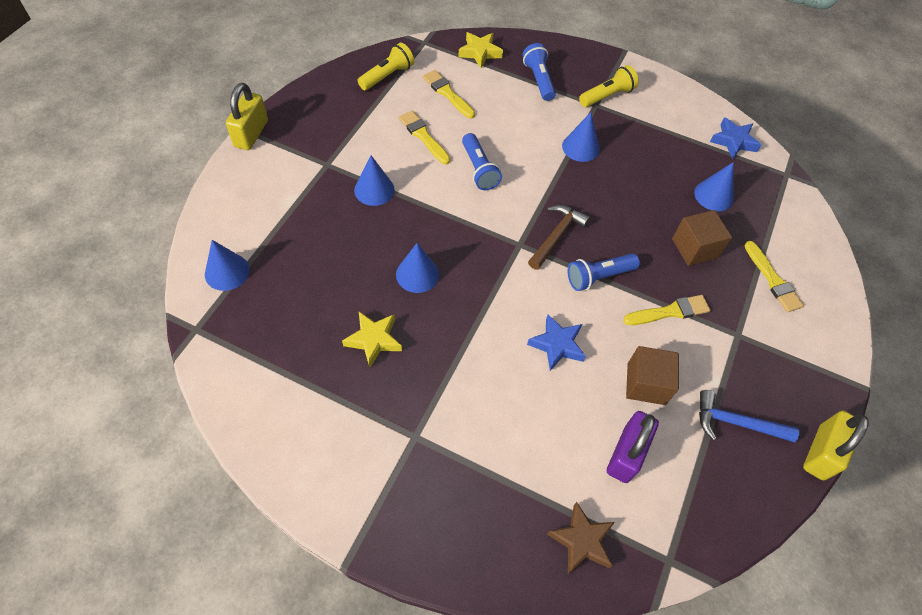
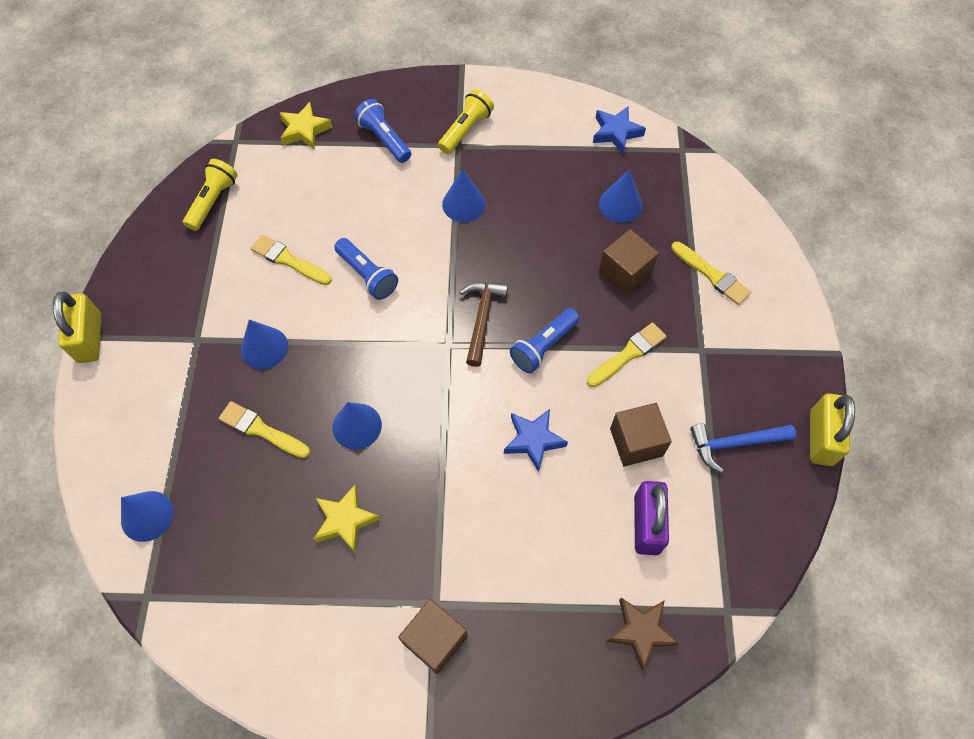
camera: 20 degrees left, 5 degrees up
(401, 464) = (435, 640): none -> brown cube
(447, 93) = (291, 196): yellow brush -> yellow brush (261, 430)

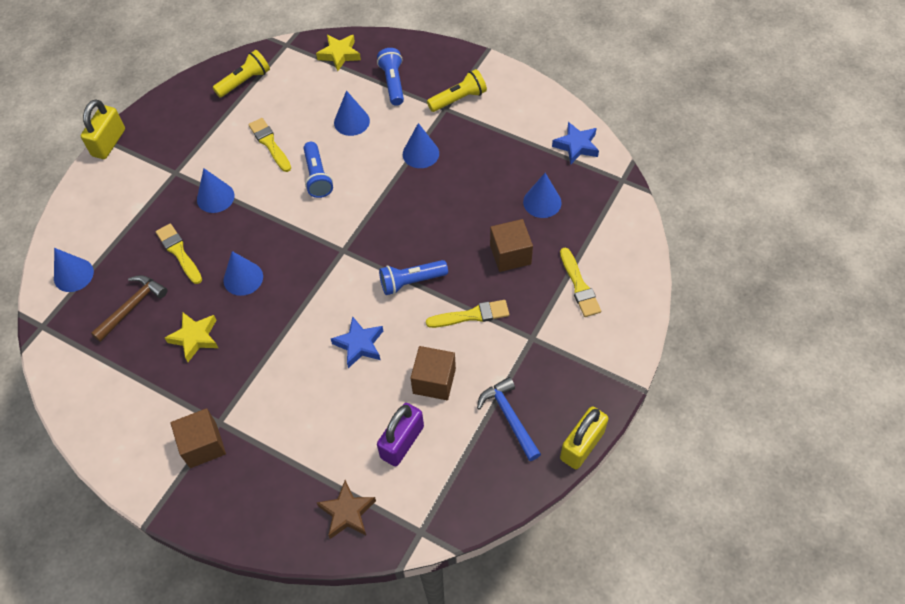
camera: 30 degrees right, 5 degrees down
(366, 199) = (351, 121): none -> blue cone
(482, 319) = (379, 242): brown hammer -> brown hammer (132, 307)
(734, 444) = (509, 417): blue hammer -> blue hammer turned 45 degrees clockwise

